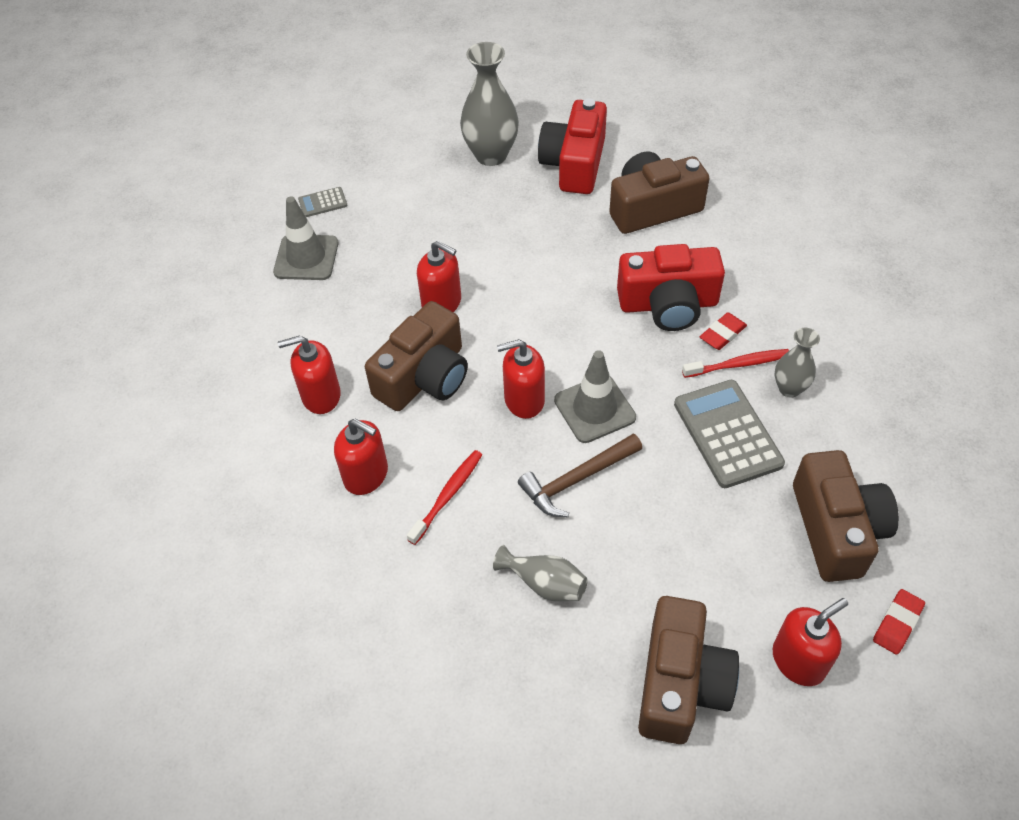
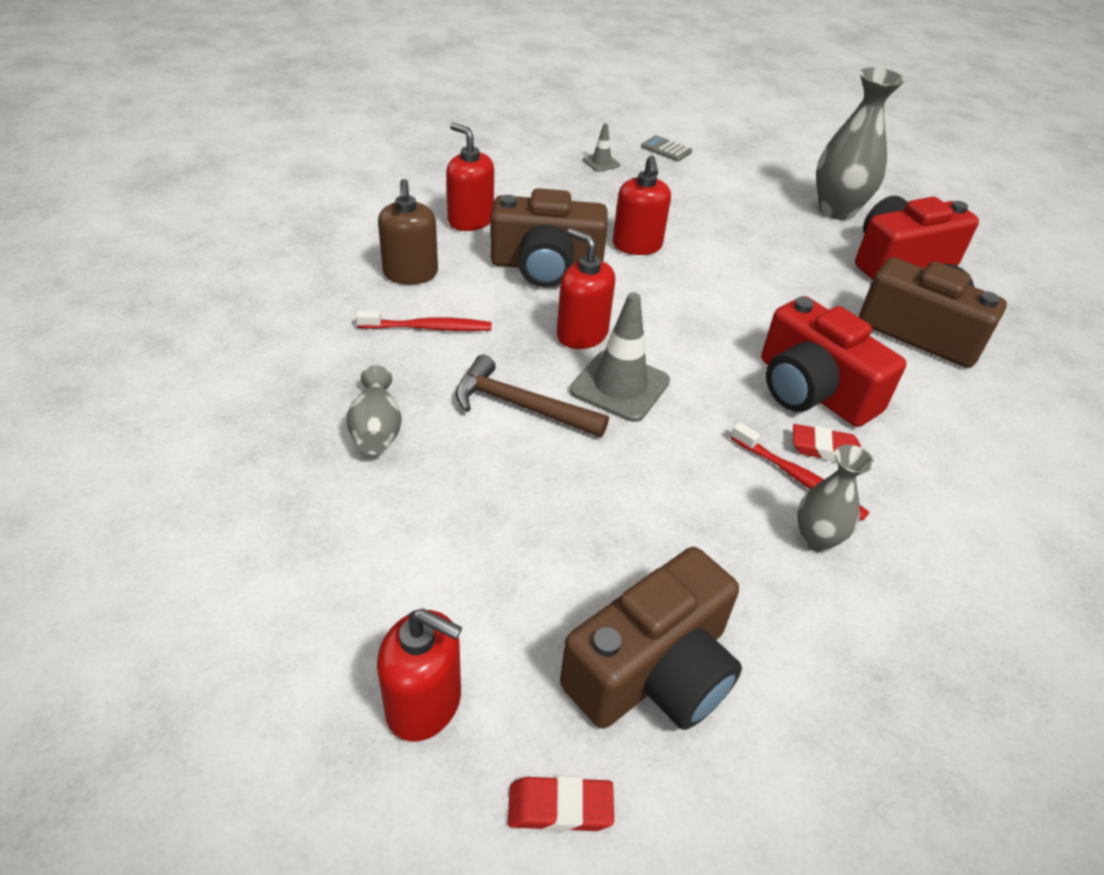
camera: 50 degrees right, 10 degrees down
(306, 258) = (601, 162): grey traffic cone -> grey traffic cone, size x0.51
(366, 475) = (410, 273): red soap dispenser -> brown soap dispenser
(680, 683) = (320, 591): brown camera -> none
(727, 434) = (693, 505): grey calculator -> none

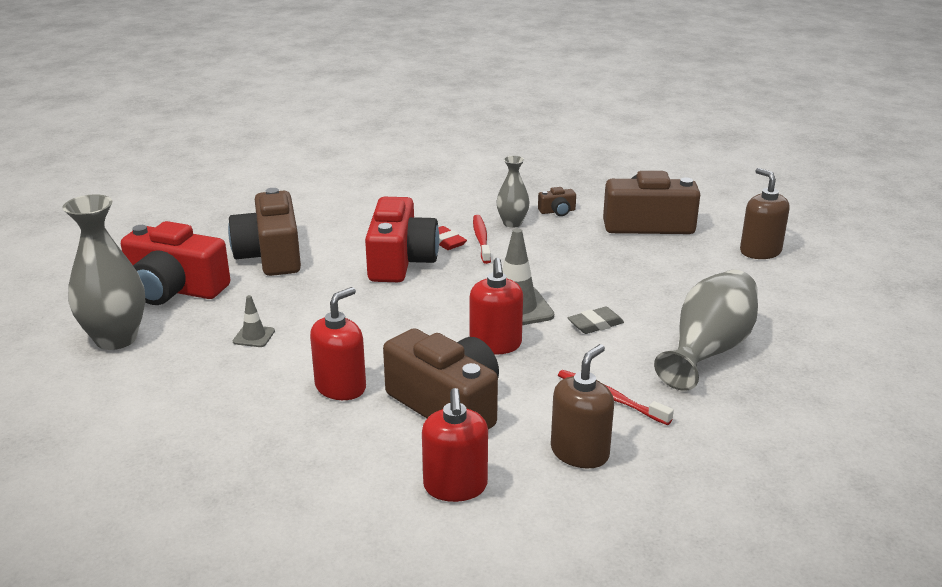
camera: 135 degrees left, 15 degrees down
(376, 430) = (708, 350): grey vase -> grey vase, size x1.76
(424, 703) = (760, 251): red soap dispenser -> brown soap dispenser
(520, 406) = (595, 324): brown hammer -> grey eraser
(560, 807) = (724, 216): red eraser -> none
(601, 162) = (202, 497): grey traffic cone -> grey traffic cone (254, 336)
(666, 149) = (99, 479): grey calculator -> none
(807, 616) = (557, 211): none -> brown camera

